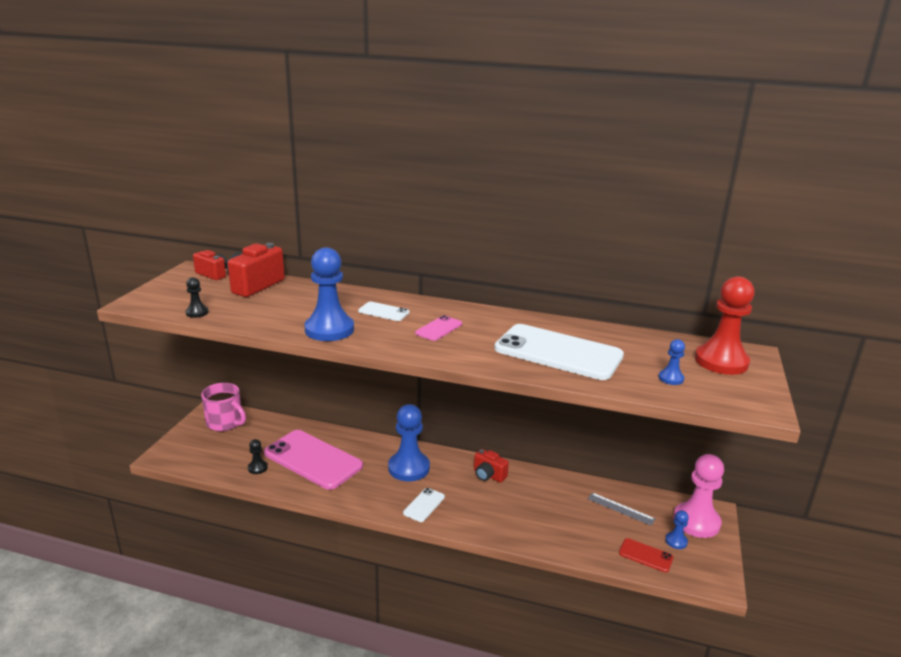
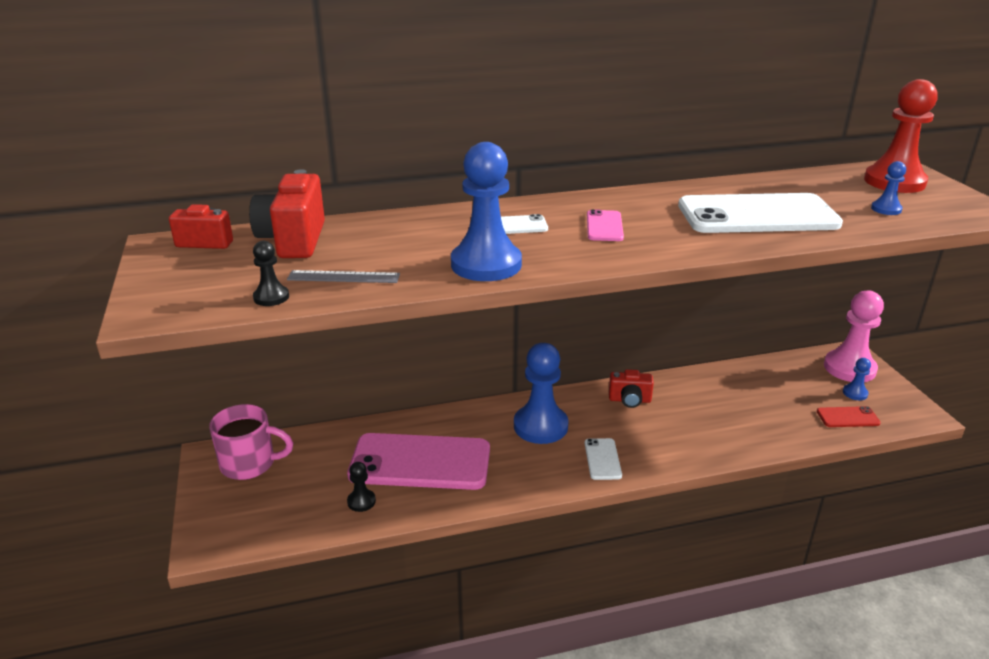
camera: 30 degrees left, 5 degrees up
(620, 509) = (780, 382): grey ruler -> grey ruler (343, 277)

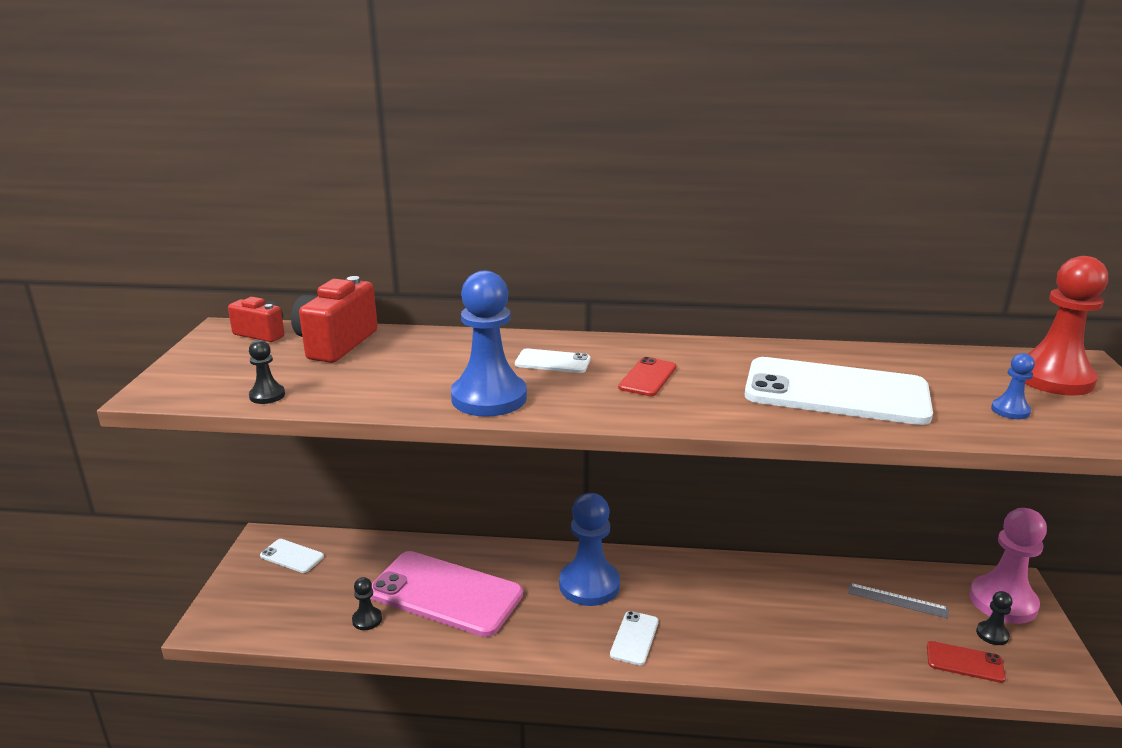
camera: 20 degrees right, 5 degrees down
(250, 464) = (292, 556): pink mug -> white phone
(343, 277) = (346, 387): grey ruler -> grey ruler (897, 600)
(604, 226) = (647, 377): pink phone -> red phone
(629, 400) = (704, 579): red camera -> none
(855, 393) = (992, 634): blue pawn -> black pawn

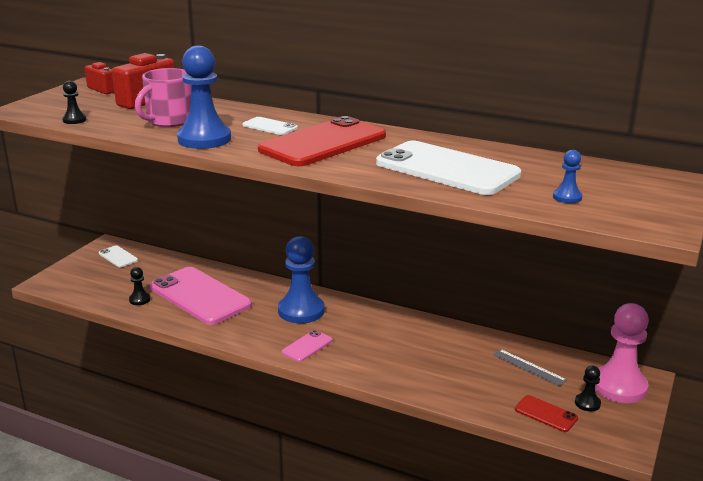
camera: 20 degrees right, 0 degrees up
(408, 374) = (169, 121): none -> pink mug
(634, 638) = (307, 346): white phone -> pink phone
(647, 377) = (323, 143): red phone -> red phone, size x2.27
(1053, 378) = (637, 185): red pawn -> none

